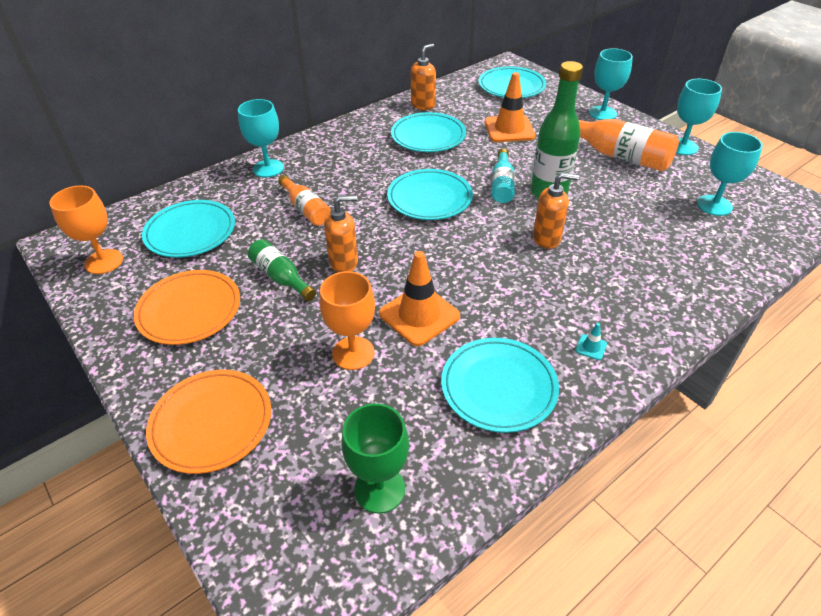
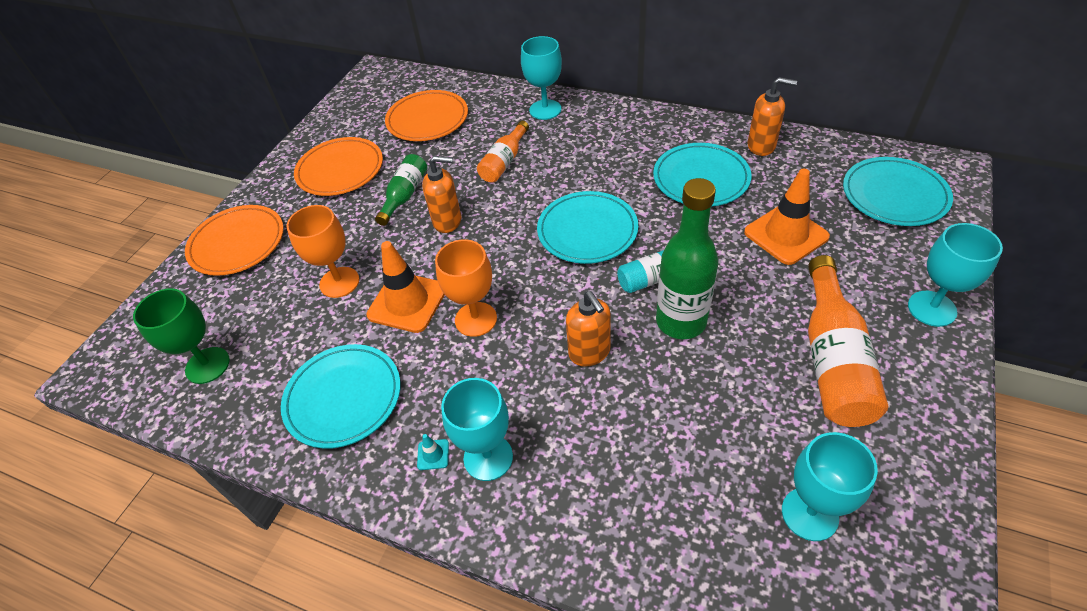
camera: 65 degrees right, 5 degrees up
(104, 261) = (367, 101): orange goblet -> orange goblet (476, 319)
(190, 232) = (427, 119): turquoise plate -> orange plate
(344, 262) = (448, 221): orange soap dispenser -> orange soap dispenser turned 45 degrees counterclockwise
(682, 147) = (938, 432): turquoise goblet -> turquoise goblet (488, 457)

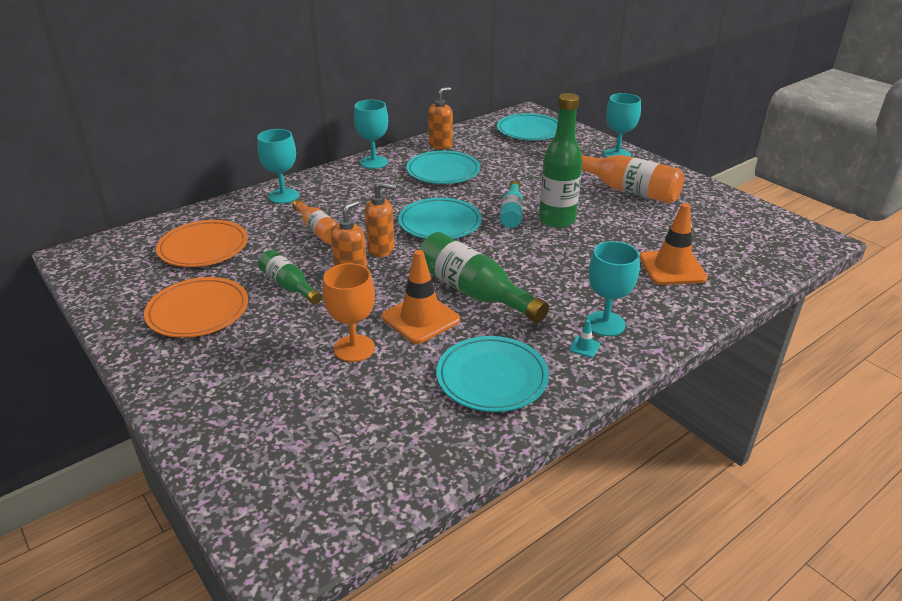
camera: 65 degrees left, 15 degrees down
(207, 365) = (370, 457): green goblet -> none
(237, 243) = (213, 402): orange plate -> none
(476, 319) = (474, 292): orange goblet -> green bottle
(589, 352) = (551, 258): orange soap dispenser -> orange soap dispenser (381, 249)
(786, 234) = (523, 167): orange traffic cone -> orange traffic cone (672, 268)
(809, 514) = (718, 233): turquoise goblet -> turquoise goblet (374, 162)

